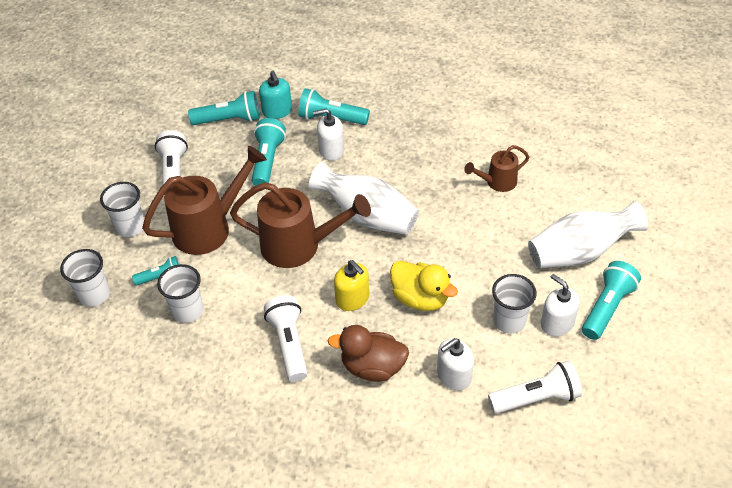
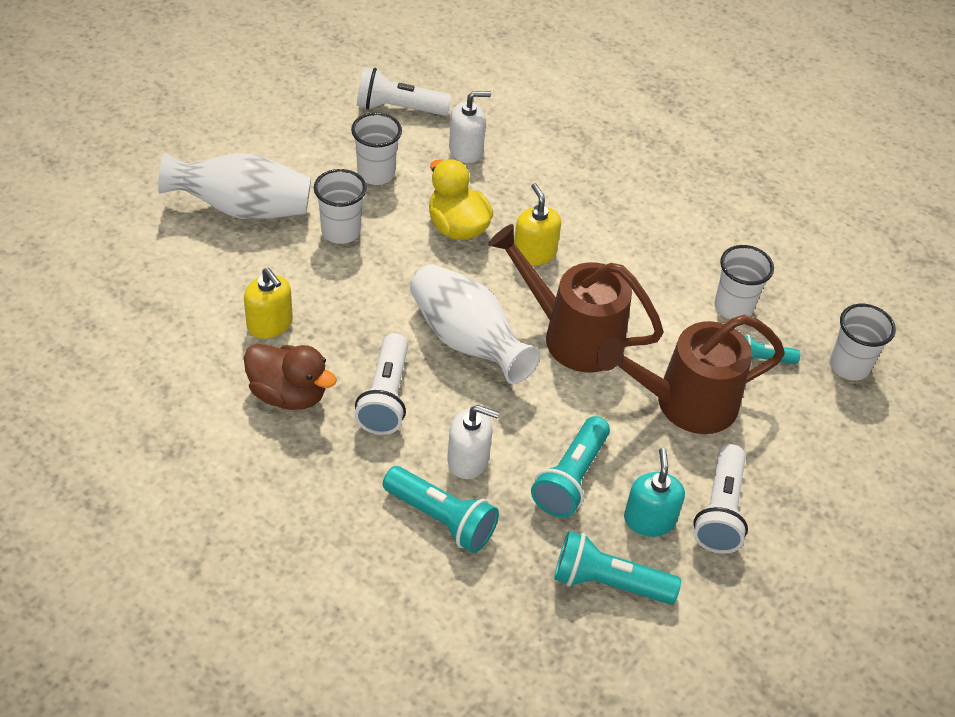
camera: 165 degrees left, 0 degrees up
(130, 227) = (795, 444): white cup -> white cup (341, 231)
(277, 111) = (522, 569): turquoise soap dispenser -> turquoise soap dispenser (649, 519)
(289, 344) = (625, 233): white flashlight -> white flashlight (386, 396)
(372, 367) = (544, 184): brown duck -> brown duck (288, 394)
(497, 182) = (270, 324): brown watering can -> yellow soap dispenser
(557, 323) = (328, 155): white soap dispenser -> none
(607, 308) = (264, 150): turquoise flashlight -> none

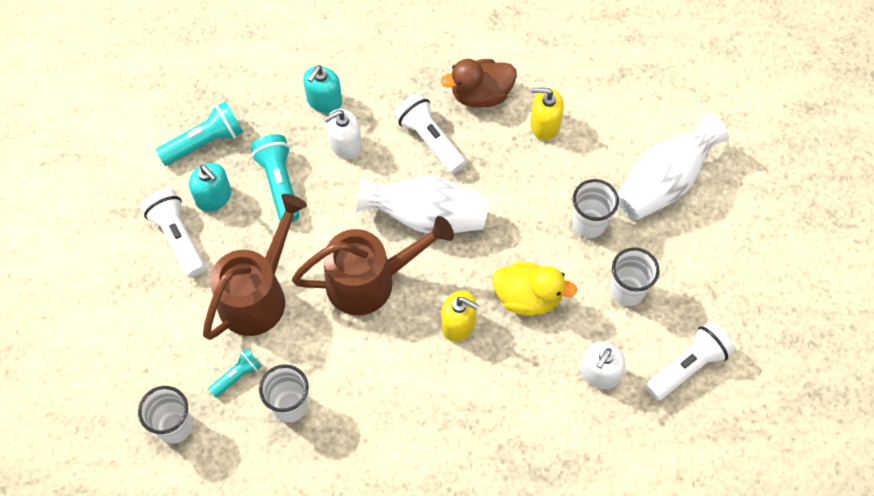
camera: 140 degrees right, 15 degrees up
(441, 518) = (324, 101): turquoise flashlight -> turquoise soap dispenser

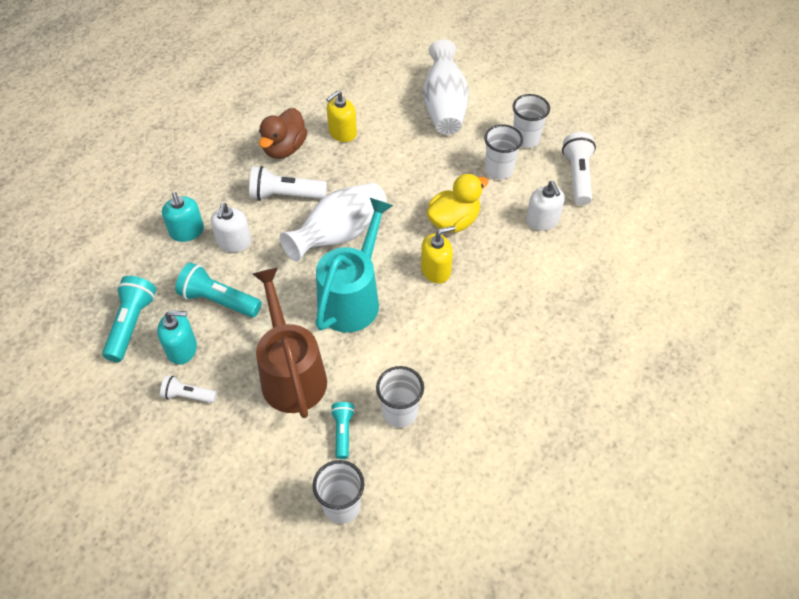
camera: 50 degrees left, 10 degrees down
(178, 238) = (188, 395): white flashlight -> white flashlight, size x0.60
(371, 281) = (353, 297): brown watering can -> turquoise watering can
(589, 223) = (434, 157): white cup -> white cup (525, 139)

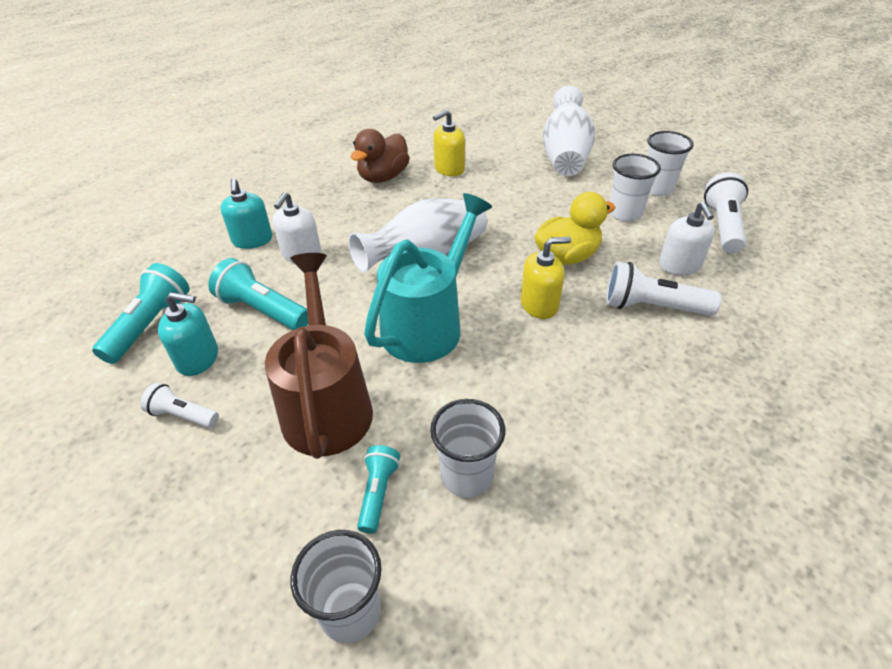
camera: 10 degrees right, 10 degrees down
(285, 195) = (373, 216): white flashlight -> white flashlight (652, 307)

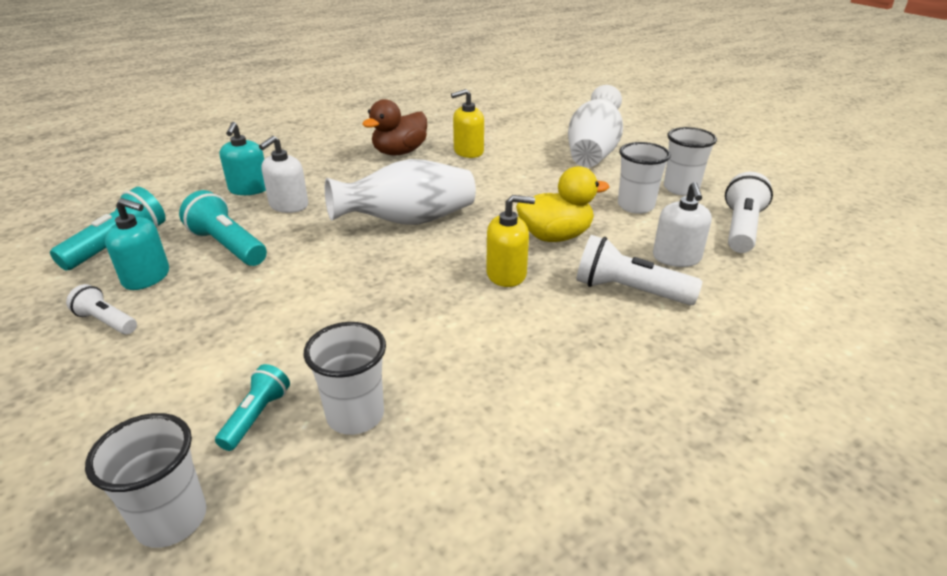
camera: 10 degrees right, 10 degrees down
(327, 403) = (247, 330): brown watering can -> none
(429, 323) = (383, 276): turquoise watering can -> none

